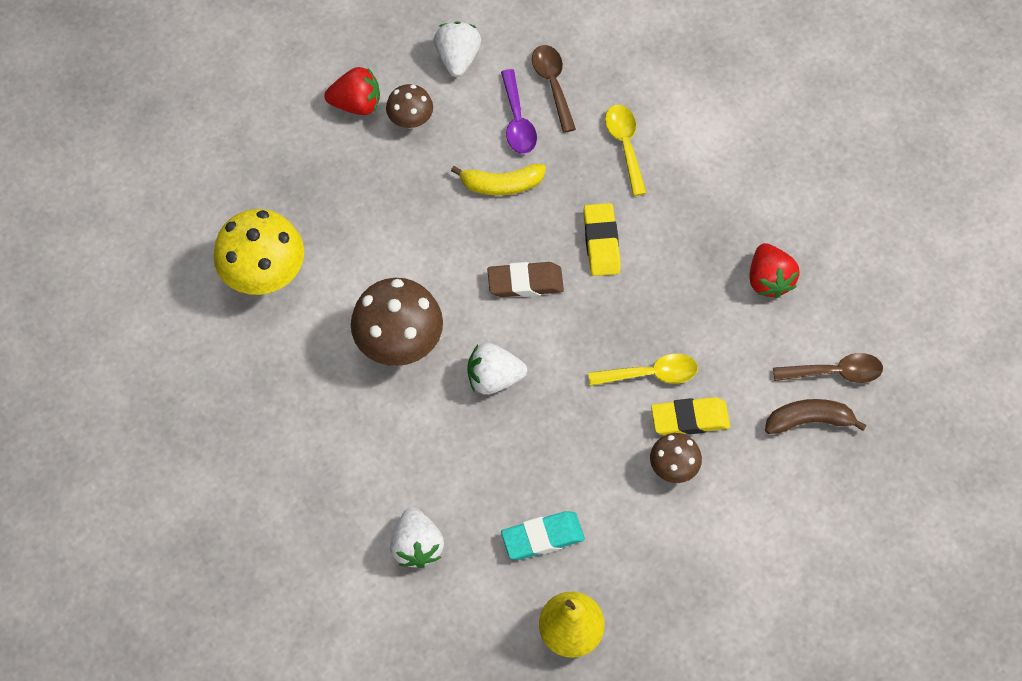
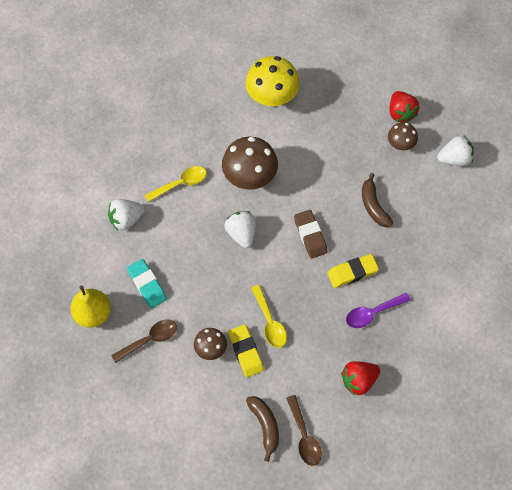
camera: 75 degrees right, 0 degrees up
(501, 184) = (373, 206): yellow banana -> brown banana
(517, 121) = (422, 204): purple spoon -> purple spoon (372, 313)
(552, 84) = (456, 217): brown spoon -> brown spoon (149, 339)
(625, 145) = (427, 270): yellow spoon -> yellow spoon (180, 183)

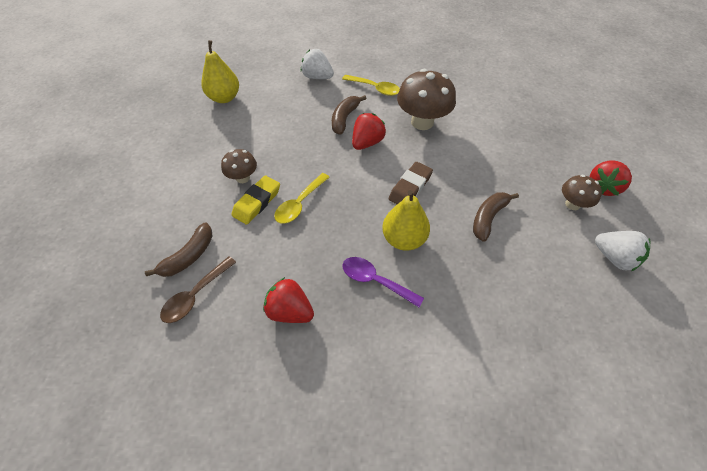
camera: 55 degrees right, 10 degrees down
(147, 285) = (272, 113): turquoise eraser -> none
(149, 339) = (224, 137): brown spoon -> none
(200, 232) = (344, 118): none -> brown banana
(241, 234) = (367, 143): white strawberry -> red strawberry
(272, 98) = (506, 99): yellow mushroom -> none
(352, 272) = (404, 239): yellow eraser -> yellow pear

